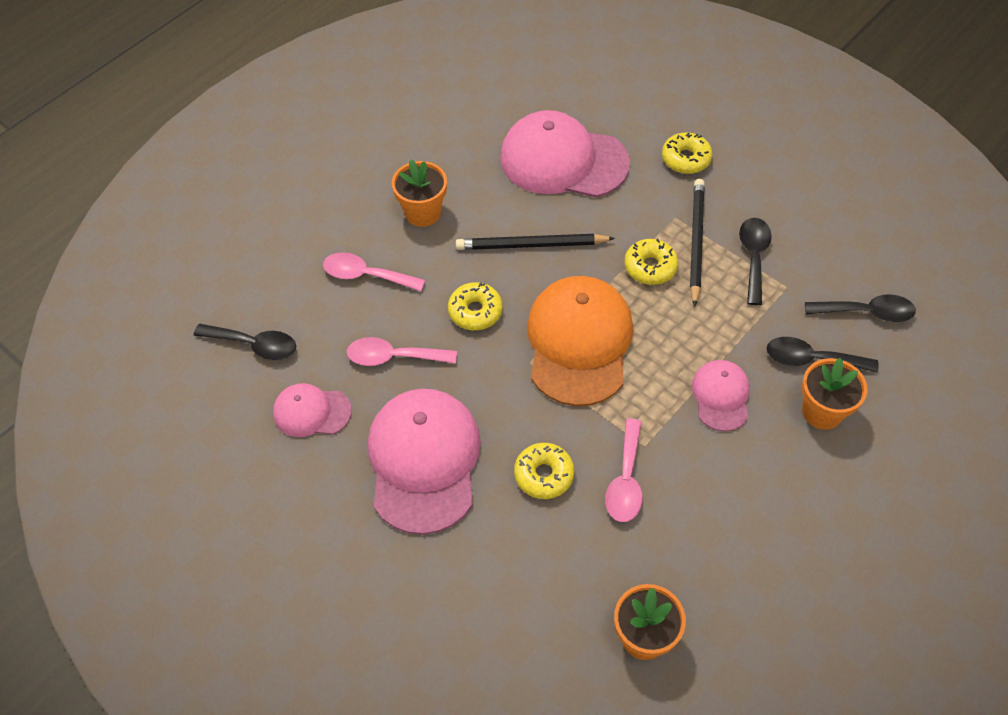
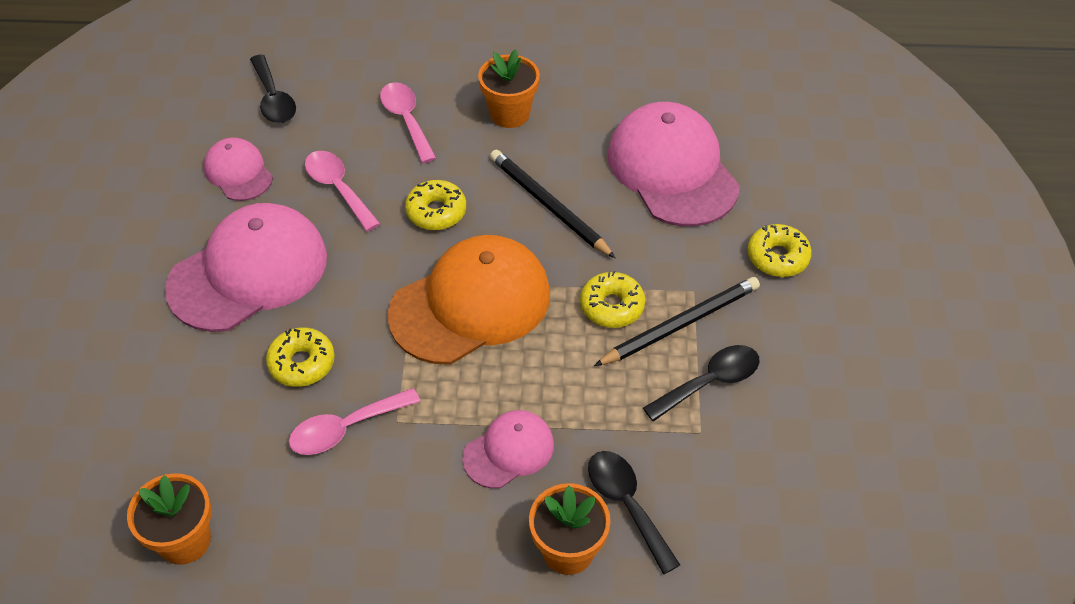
camera: 50 degrees right, 5 degrees down
(867, 312) = (738, 523): black spoon -> none

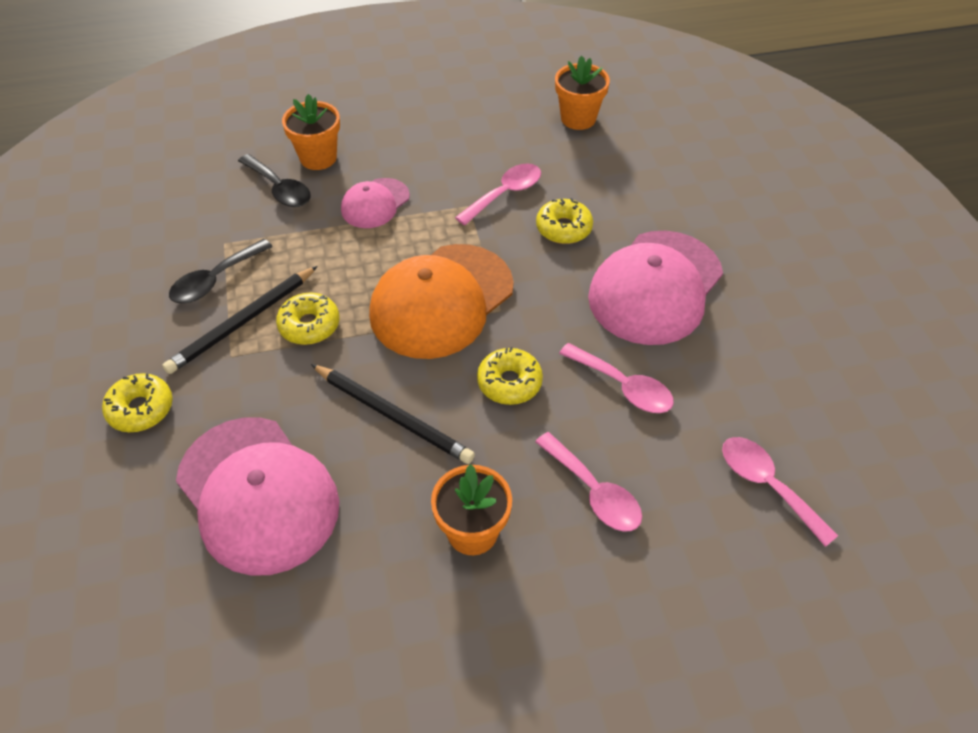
camera: 165 degrees right, 0 degrees up
(238, 172) = (737, 381): pink cap -> none
(273, 99) = (767, 485): black spoon -> pink spoon

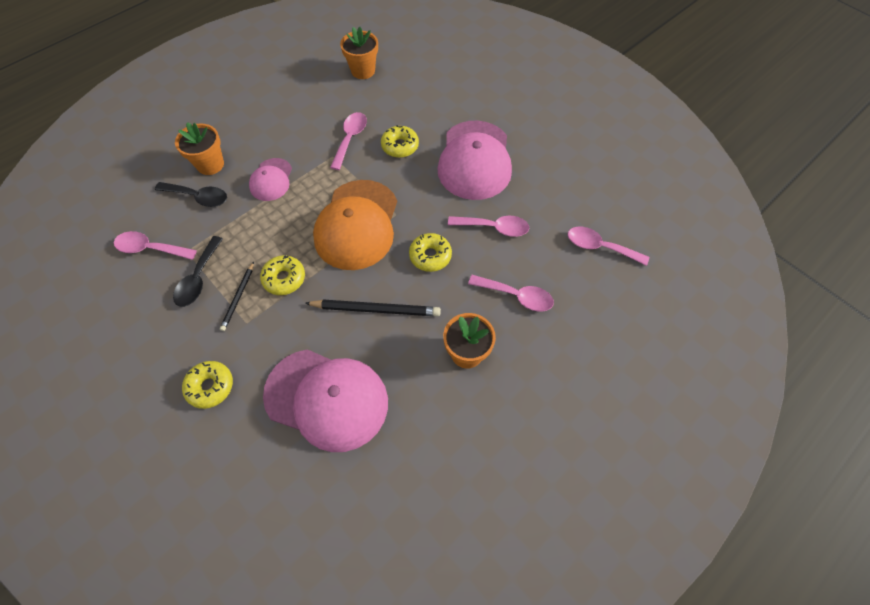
camera: 30 degrees left, 10 degrees up
(189, 223) = (150, 248): none -> pink spoon
(243, 322) = (238, 297): black pencil -> black pencil, size x0.60

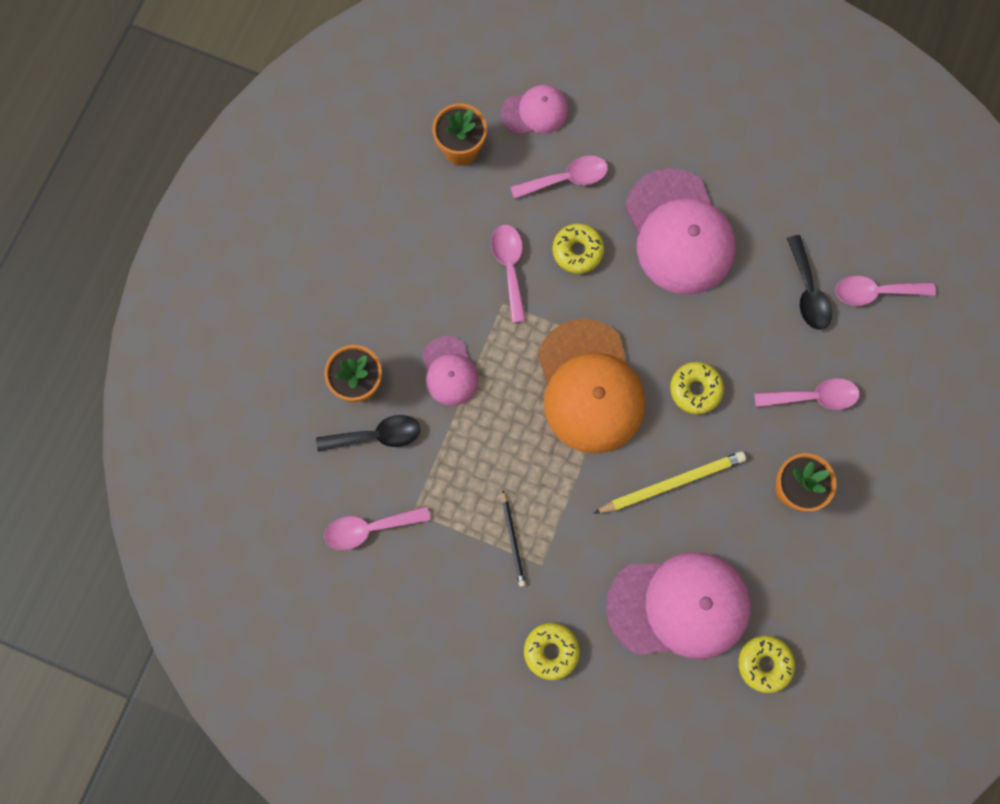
camera: 25 degrees left, 15 degrees up
(198, 278) = (452, 538): black spoon -> black spoon (807, 291)
(284, 278) = (549, 493): yellow donut -> yellow donut (764, 663)
(376, 309) = (672, 483): black pencil -> yellow pencil
(421, 68) = (535, 112): none -> pink cap
(494, 228) = (748, 319): pink spoon -> pink spoon (566, 179)

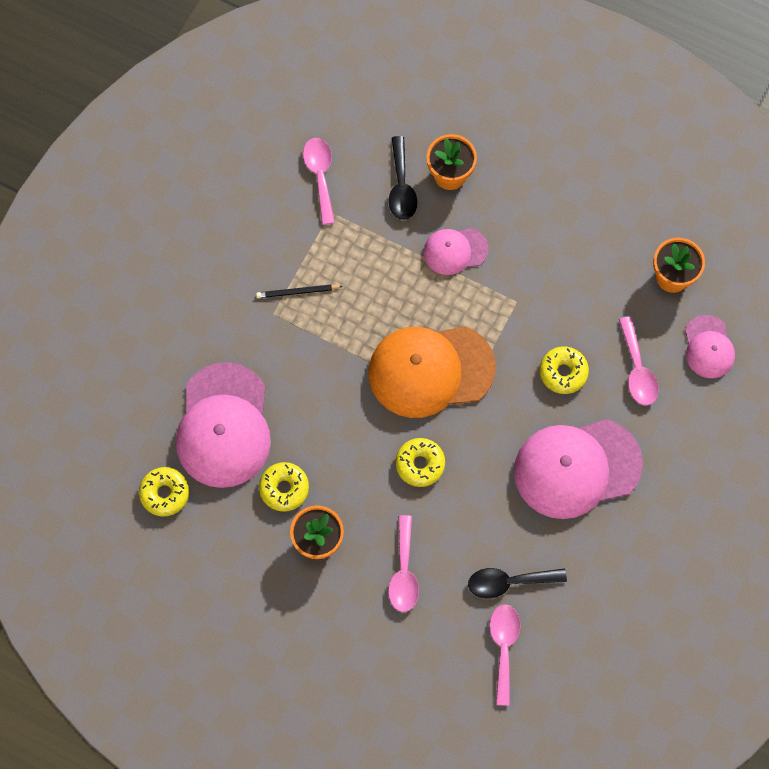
camera: 95 degrees right, 5 degrees down
(509, 267) = (551, 310): pink spoon -> none
(551, 651) = (198, 315): yellow donut -> yellow donut (284, 488)
(672, 483) = (334, 433): yellow pencil -> none

